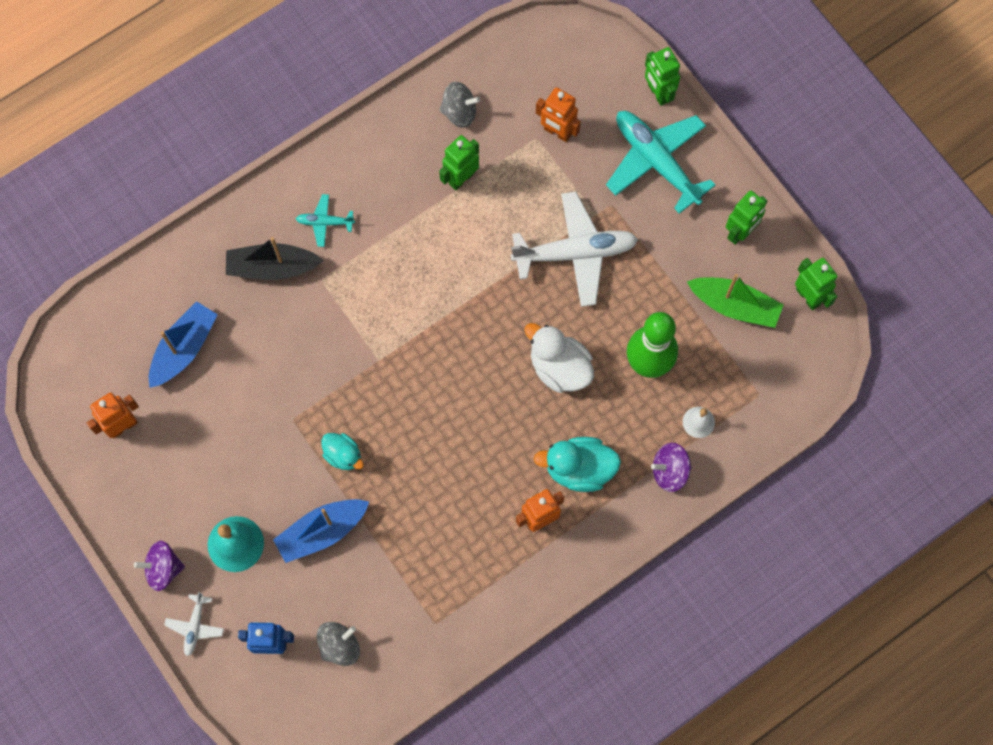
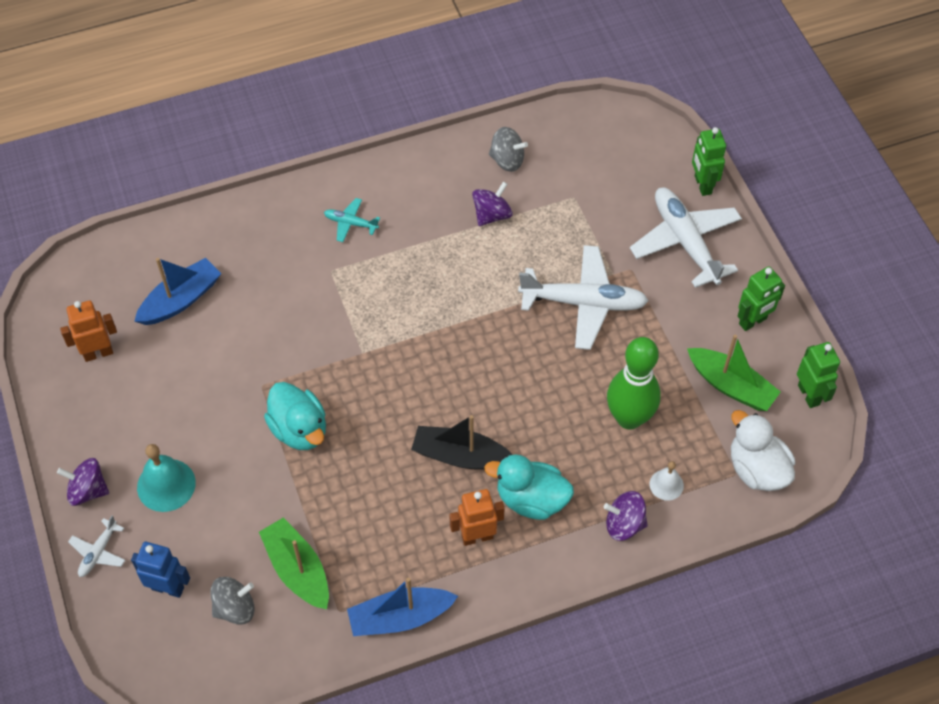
camera: 15 degrees right, 15 degrees down
(272, 267) = (288, 250): black boat -> black boat (460, 456)
(322, 531) = (254, 495): blue boat -> blue boat (400, 617)
(343, 455) = (299, 429): turquoise duck -> turquoise duck, size x1.63
(385, 594) = (297, 570): none -> green boat
(461, 178) = (492, 215): green robot -> purple spinning top
(557, 132) = (595, 196): orange robot -> none
(559, 367) = (538, 401): white duck -> white duck (756, 469)
(656, 161) = (685, 241): turquoise plane -> white plane

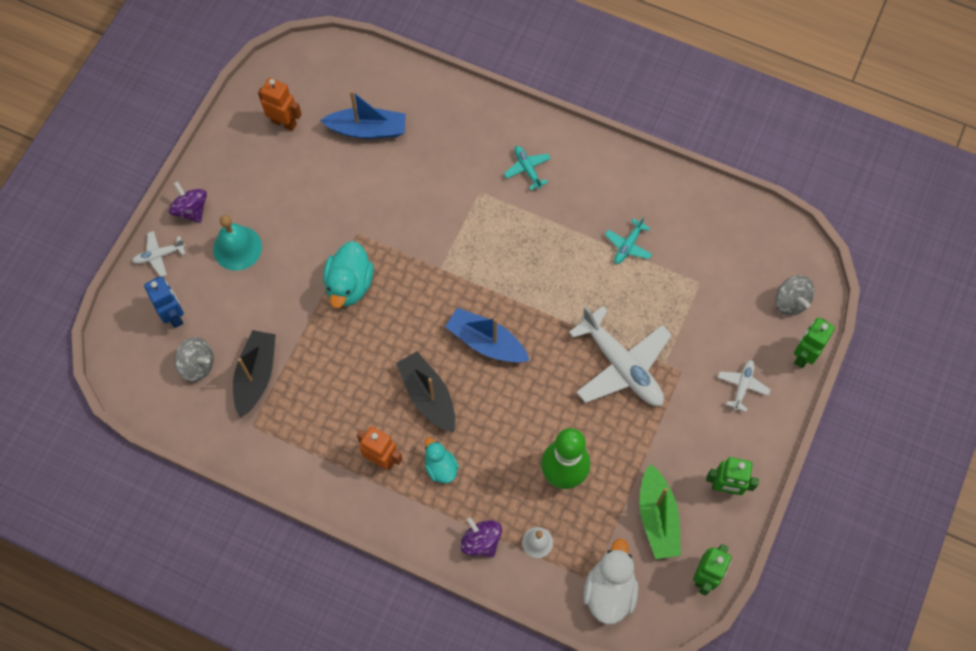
camera: 45 degrees right, 10 degrees up
(297, 570) = (256, 376): green boat -> black boat
(400, 617) = (283, 465): blue boat -> blue boat (486, 342)
(492, 215) = (628, 245): purple spinning top -> turquoise plane
(507, 160) = (682, 214): grey spinning top -> grey spinning top (790, 301)
(531, 499) = (440, 467): turquoise duck -> turquoise duck, size x0.61
(685, 241) = (742, 386): white plane -> white plane, size x0.47

